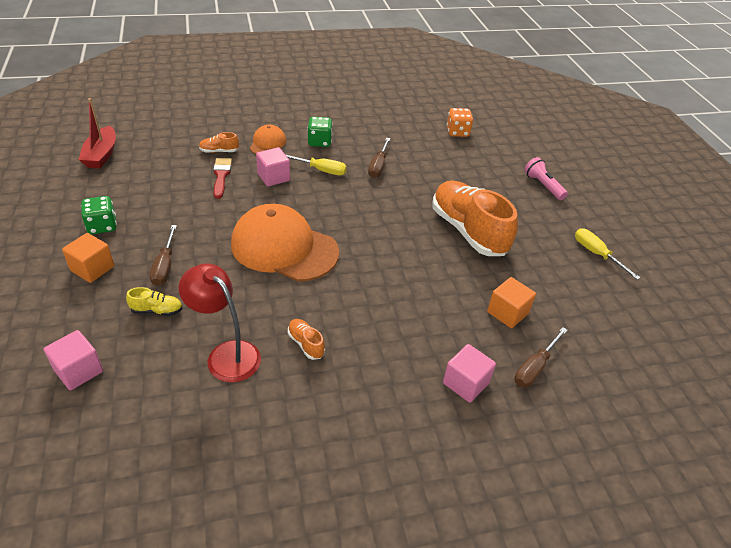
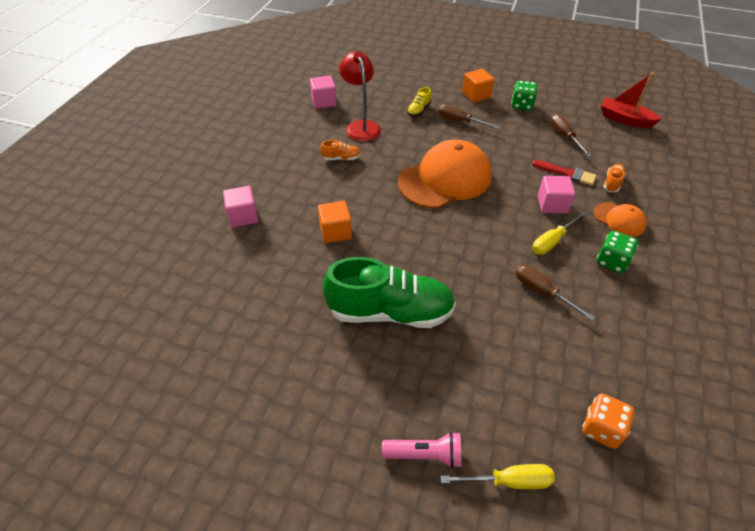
camera: 125 degrees right, 5 degrees up
(79, 371) = (392, 79): pink cube -> pink cube (324, 102)
(226, 354) = (361, 126): red lamp -> red lamp turned 90 degrees counterclockwise
(468, 231) = (390, 312): orange shoe -> green shoe
(507, 313) = (274, 278): orange cube -> orange cube (335, 231)
(535, 368) = (216, 261): brown screwdriver -> brown screwdriver (564, 136)
(596, 254) = (276, 414): yellow screwdriver -> yellow screwdriver (509, 481)

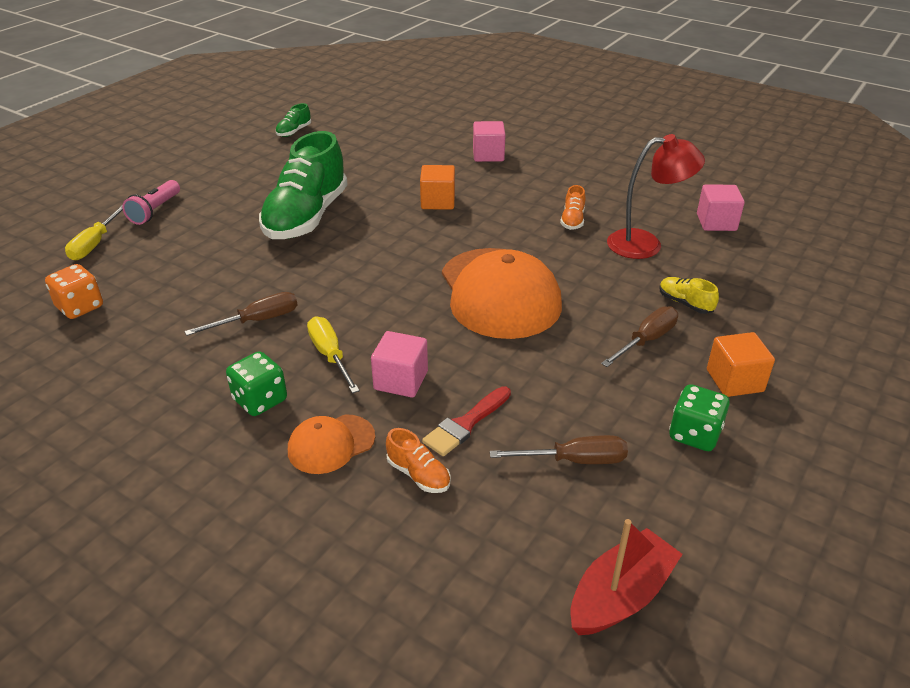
camera: 105 degrees right, 10 degrees down
(203, 391) = (294, 131): none -> green shoe

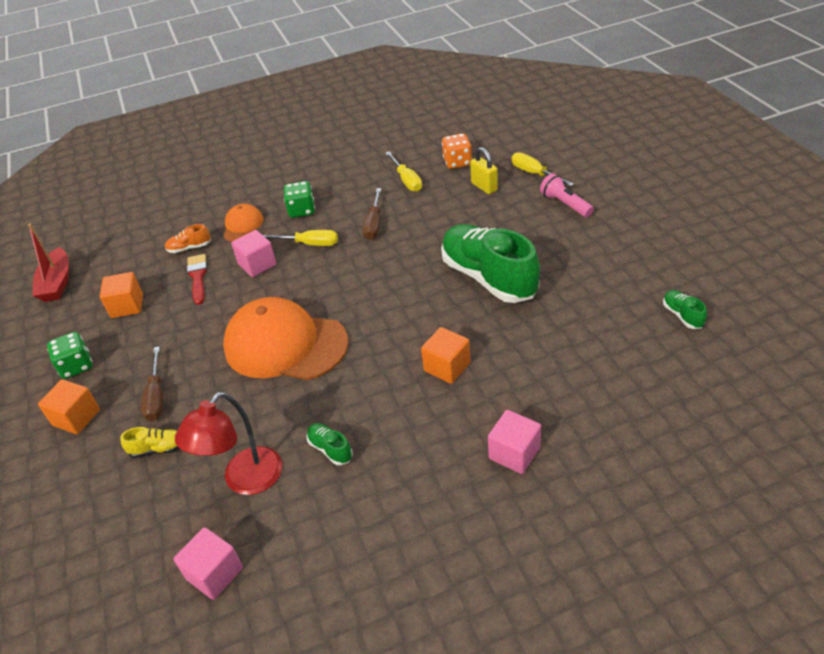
camera: 130 degrees right, 5 degrees up
(137, 268) = (484, 187): none -> yellow padlock
(141, 333) = (406, 180): none -> yellow screwdriver
(572, 220) = (330, 449): orange shoe -> green shoe
(574, 460) = (127, 306): brown screwdriver -> orange cube

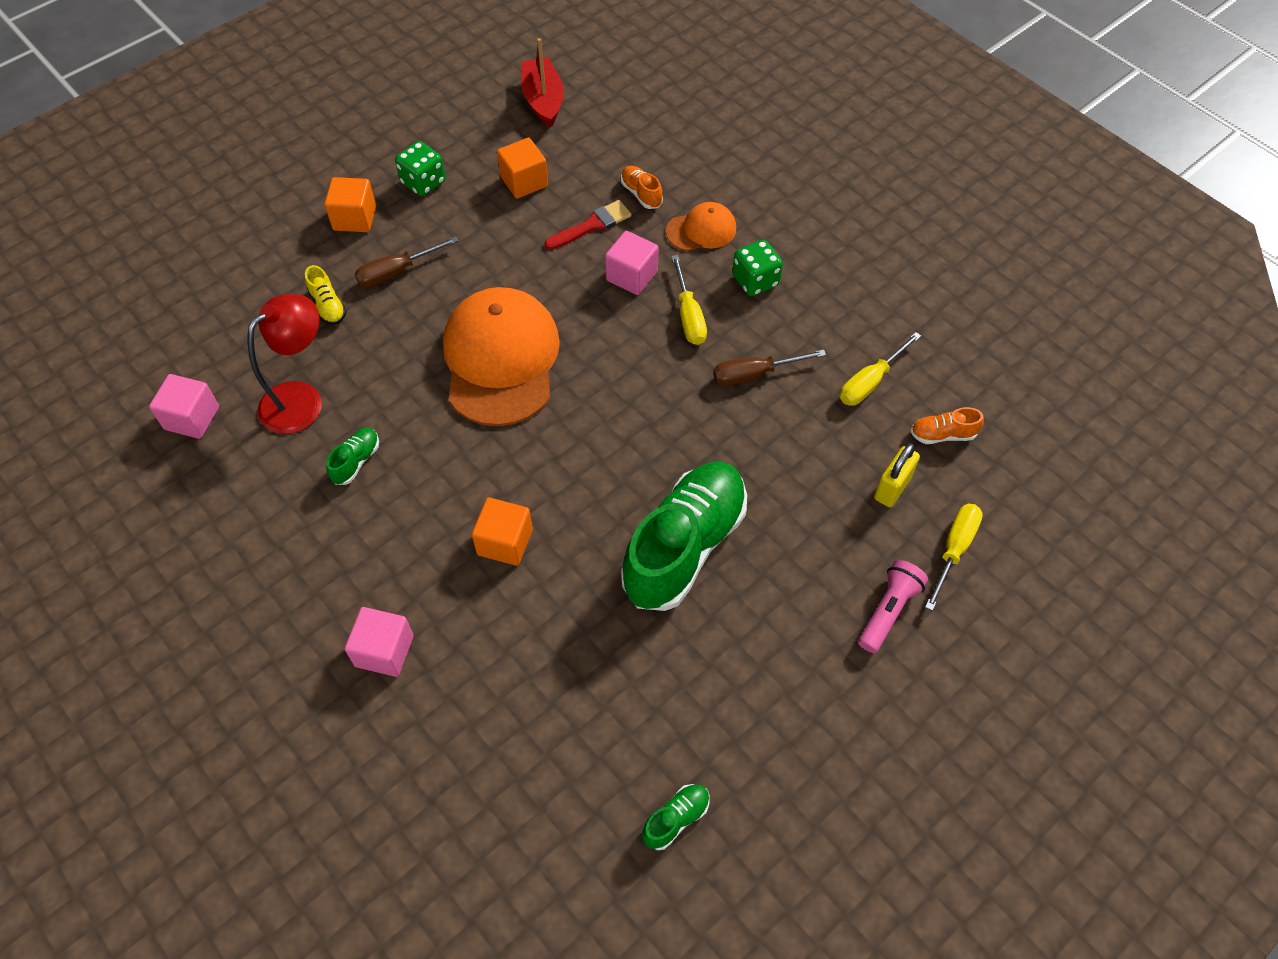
camera: 65 degrees right, 15 degrees up
(57, 283) = (543, 100): red boat -> red boat turned 105 degrees clockwise
(245, 480) = (301, 399): red lamp -> red lamp turned 120 degrees clockwise
(457, 162) = (942, 435): orange dice -> orange shoe

